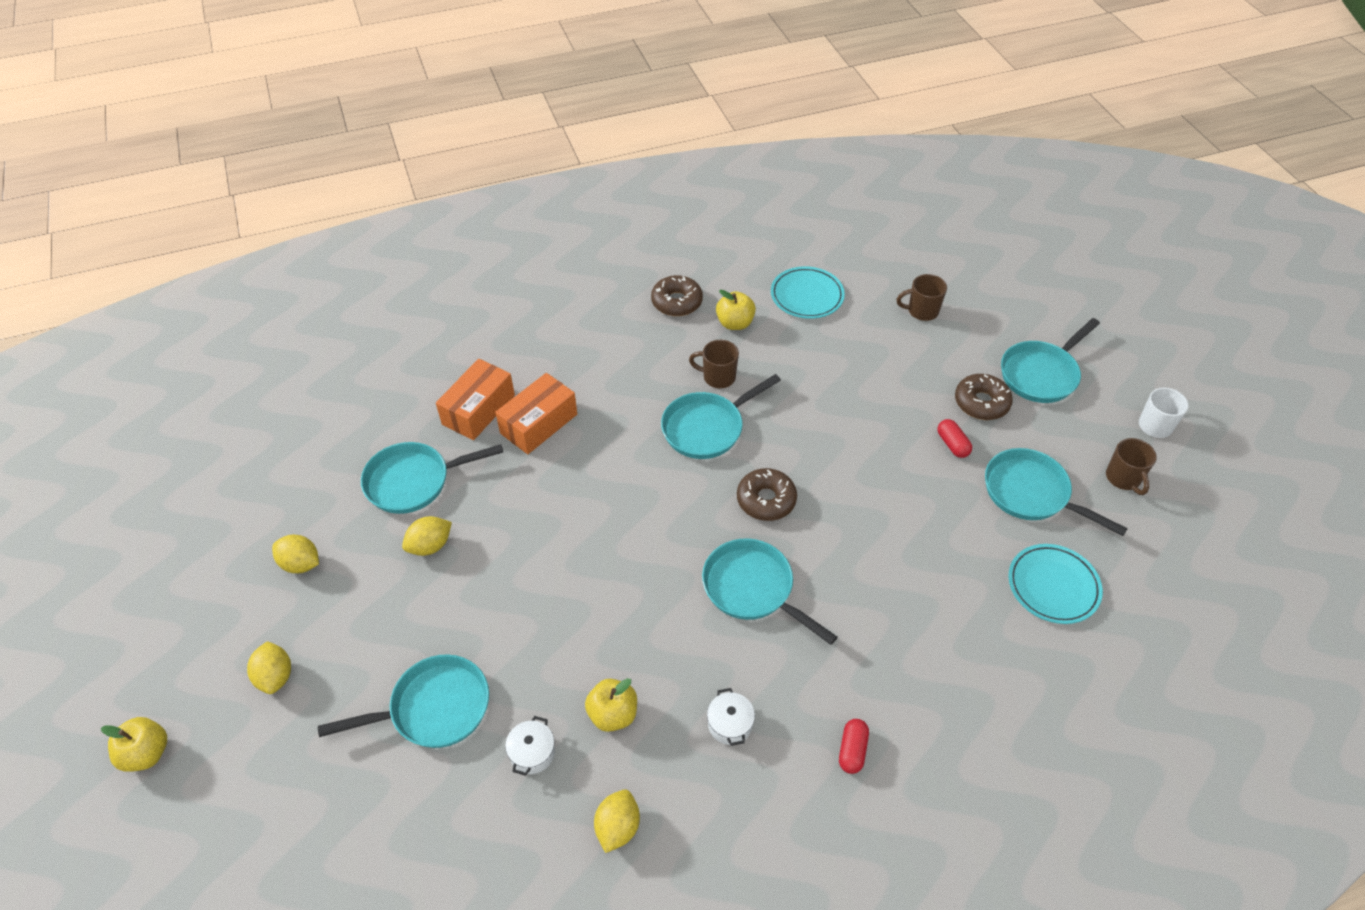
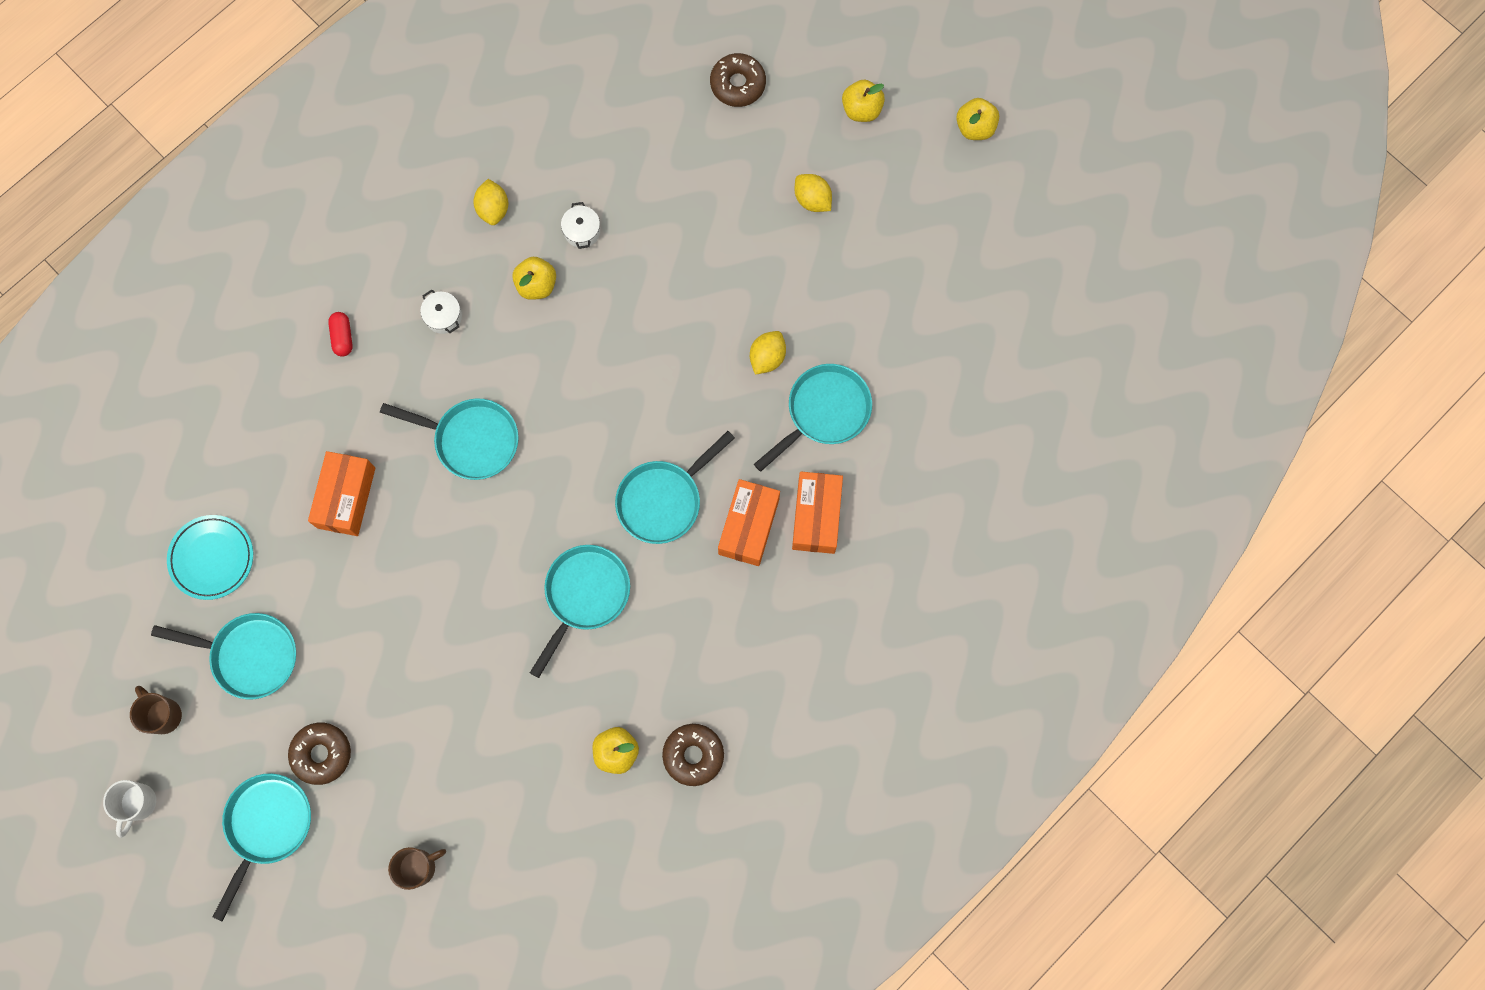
camera: 155 degrees right, 25 degrees up
(58, 677) = (975, 127): none -> yellow apple
(301, 564) = (864, 293): yellow lemon -> none
(434, 708) = (675, 230): turquoise pan -> turquoise pan (663, 500)
(718, 377) = (602, 666): brown mug -> none
(766, 500) = (495, 536): brown donut -> brown donut (738, 84)
(807, 296) = (554, 832): turquoise plate -> none
(899, 587) = (346, 497): none -> orange box
(952, 444) = (338, 683): red capsule -> none

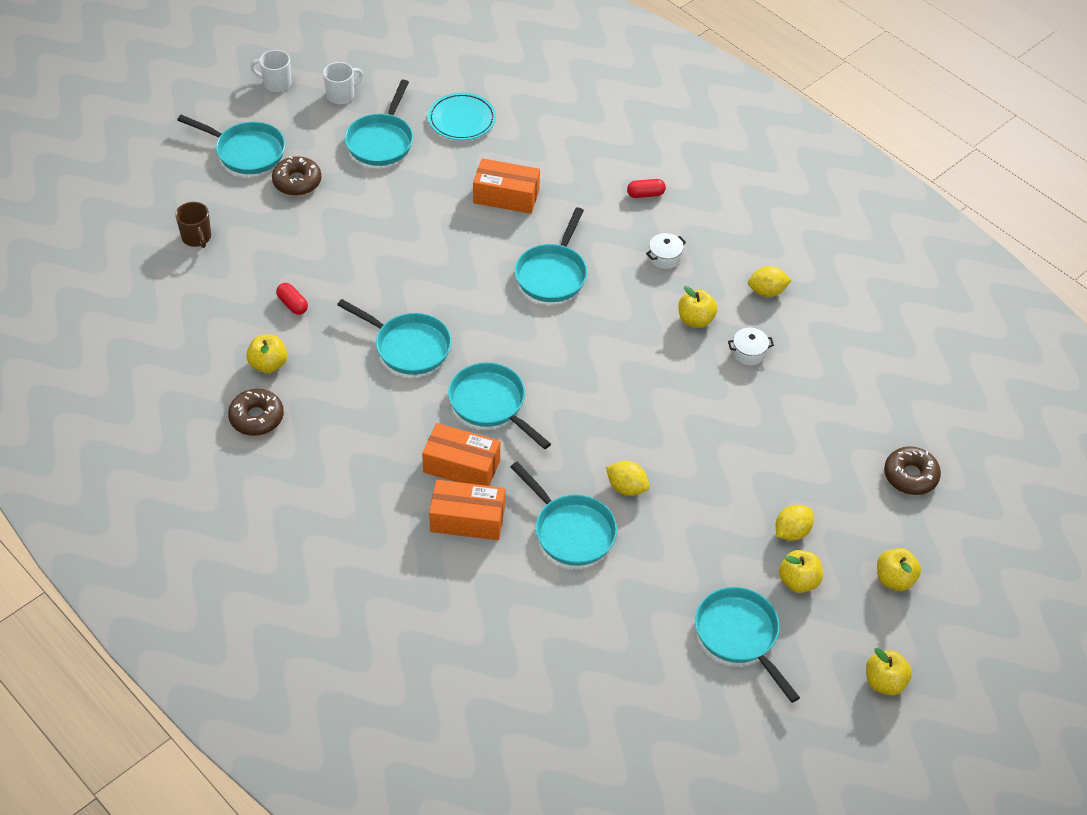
camera: 90 degrees right, 25 degrees down
(163, 715) = (341, 95): brown mug -> white mug
(525, 735) = (292, 304): none -> red capsule
(870, 197) = (798, 581): none -> yellow apple
(935, 253) = (739, 635): none -> turquoise pan

